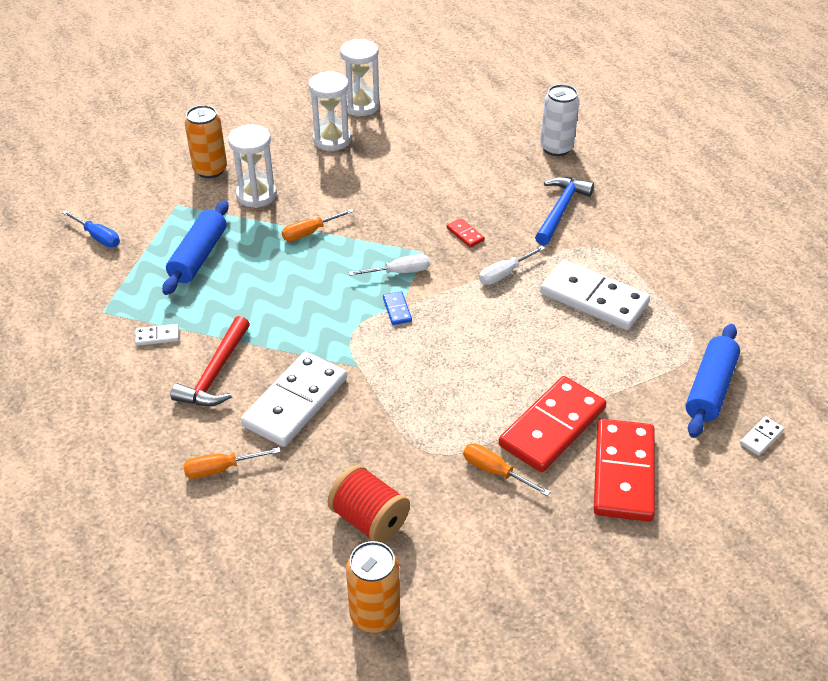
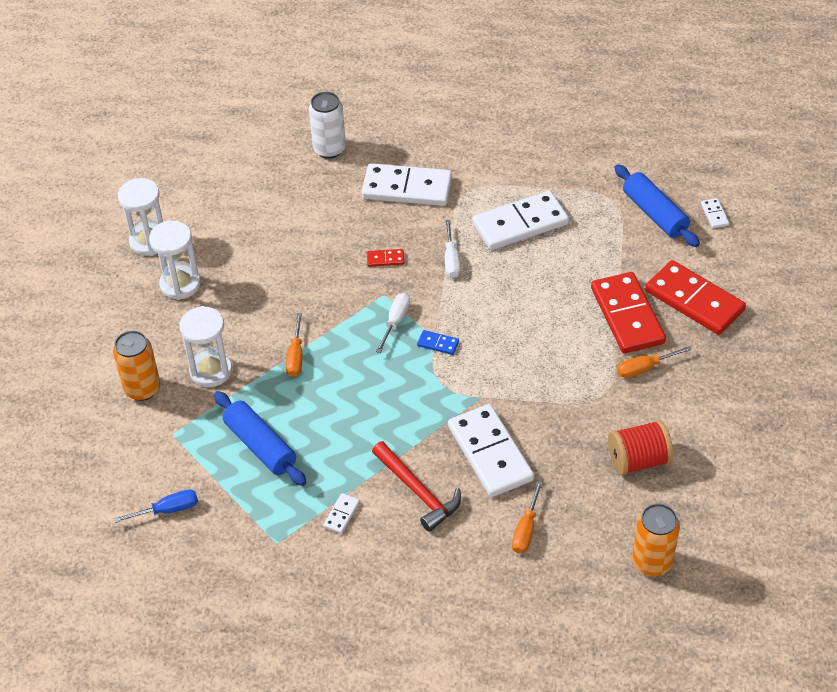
camera: 55 degrees left, 5 degrees up
(374, 614) = (721, 495): orange can -> orange can (652, 562)
(560, 210) = (407, 188): blue hammer -> white domino

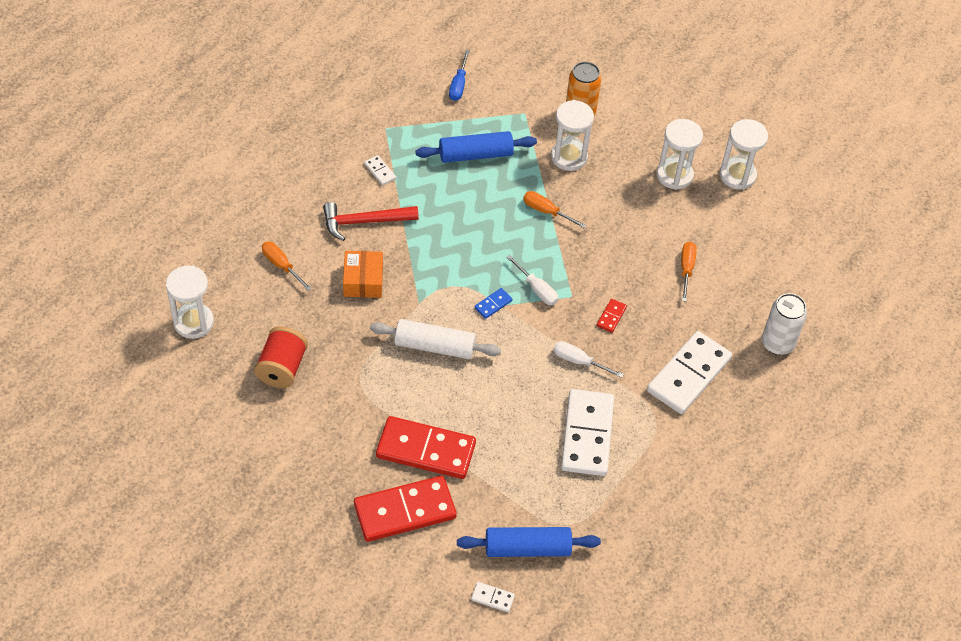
camera: 115 degrees right, 5 degrees up
(490, 453) = (363, 280): white domino -> orange box
(518, 362) = (434, 346): none -> white rolling pin
(644, 368) = (363, 427): orange screwdriver -> orange screwdriver (686, 268)
(652, 562) = (193, 322): orange can -> white hourglass

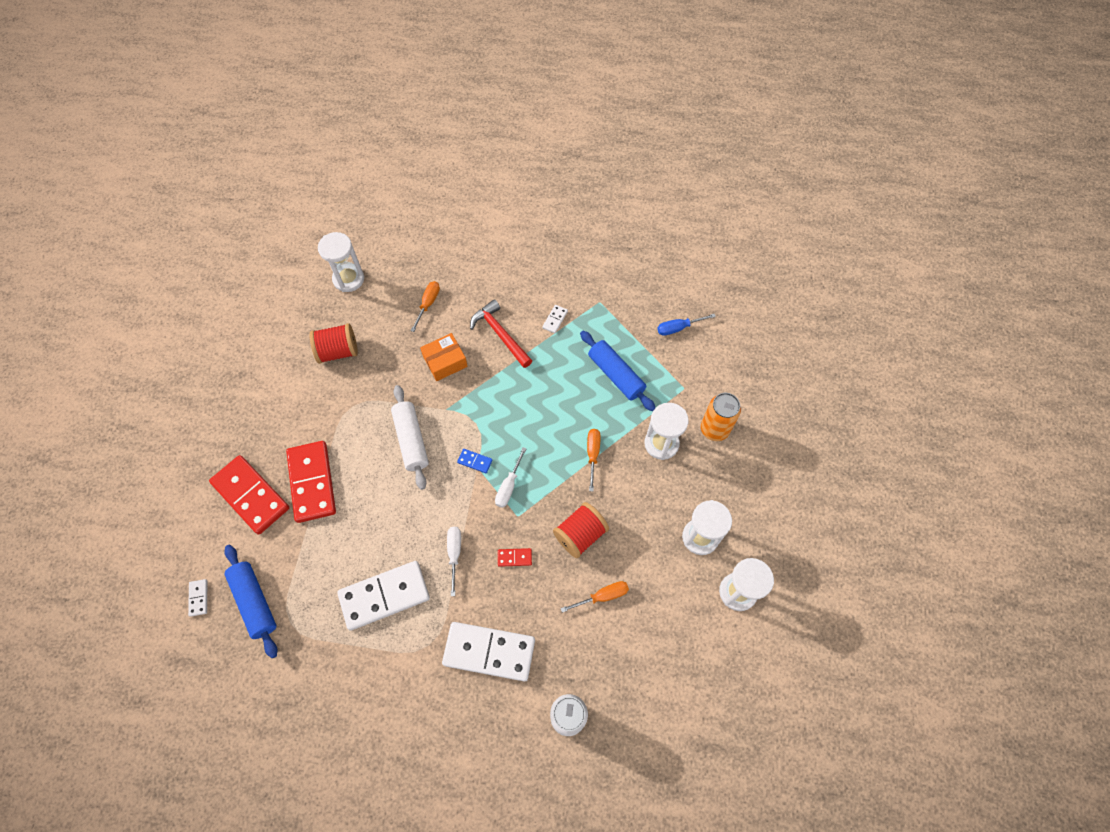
camera: 65 degrees right, 10 degrees up
(619, 258) = (580, 535): none -> red spool

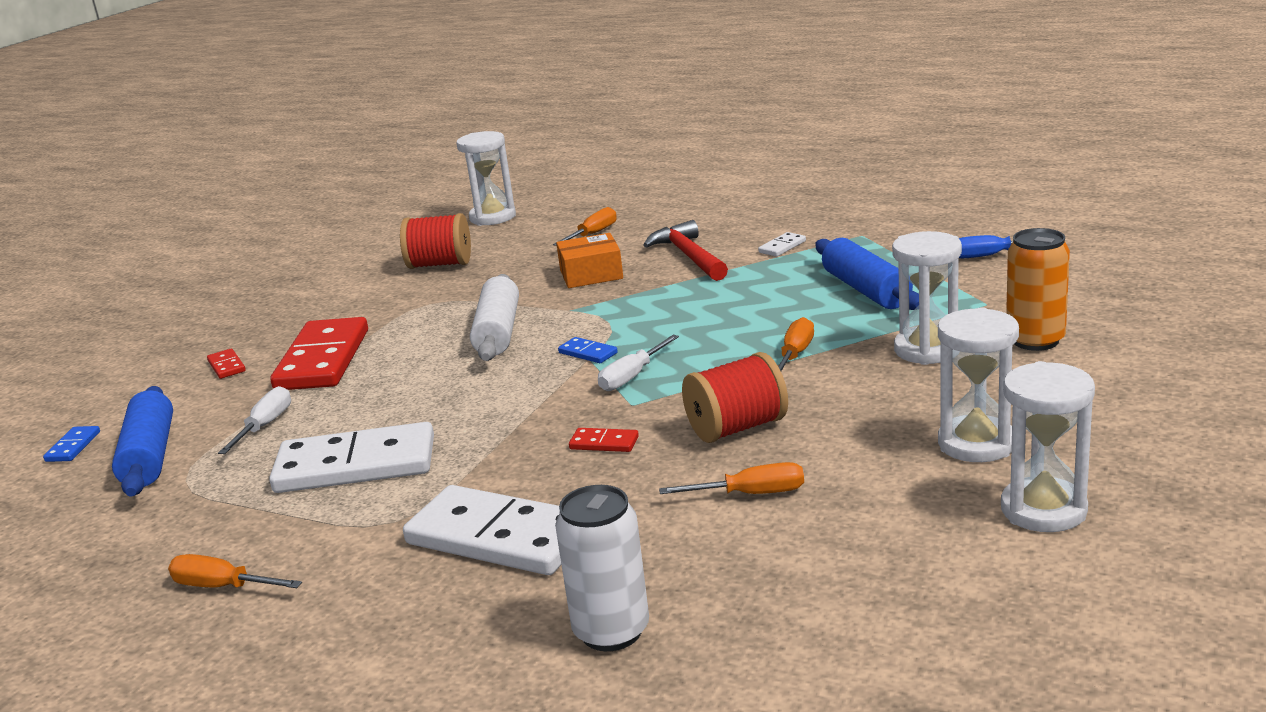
camera: 20 degrees right, 40 degrees down
(199, 598) = (73, 447): white domino -> blue domino
(251, 495) = (227, 366): red domino -> red domino, size x0.41
(362, 715) = (222, 587): none -> orange screwdriver
(454, 553) = (501, 432): white screwdriver -> white screwdriver (265, 425)

